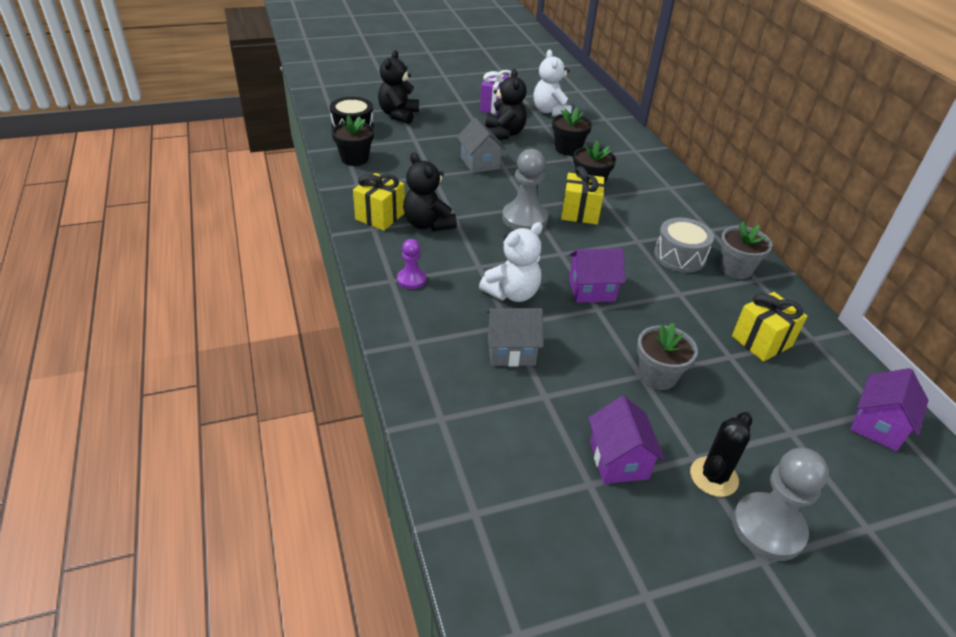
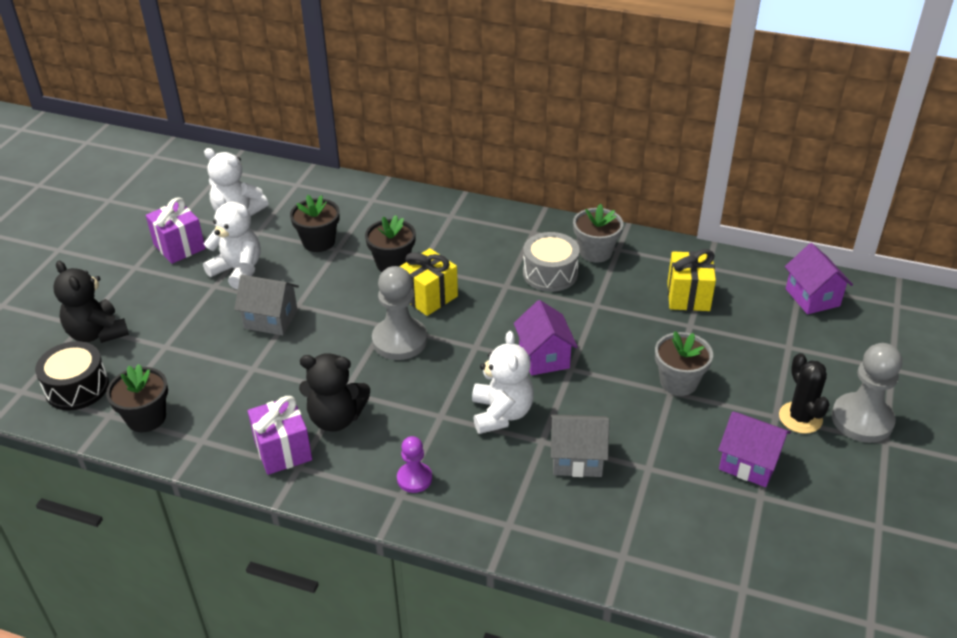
camera: 50 degrees left, 0 degrees up
(380, 216) = (283, 450): yellow gift -> purple gift
(504, 134) = (238, 270): black teddy bear -> white teddy bear
(511, 351) = (577, 459): grey house -> grey house turned 60 degrees clockwise
(591, 290) = (544, 357): purple house -> purple house turned 45 degrees counterclockwise

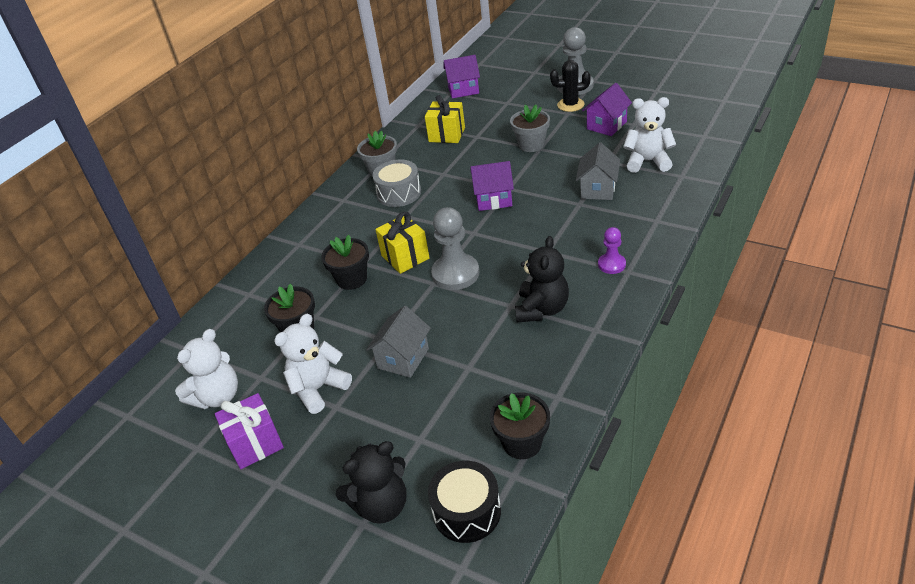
camera: 75 degrees left, 0 degrees up
(283, 450) = (575, 340): purple gift -> none
(501, 413) = (549, 221): white teddy bear -> white teddy bear (647, 161)

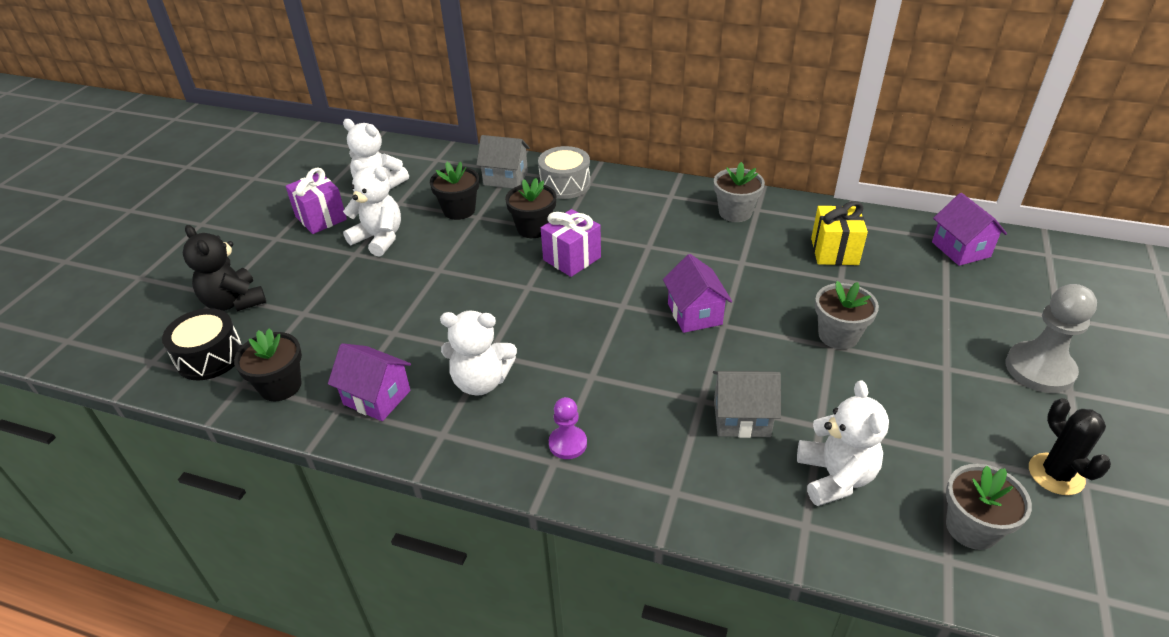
camera: 75 degrees right, 0 degrees up
(399, 193) = (692, 233): grey drum -> grey drum (565, 184)
(403, 358) = (412, 284): grey house -> grey house (505, 178)
(405, 257) = (572, 259): yellow gift -> purple gift
(455, 274) = (544, 301): grey pawn -> none
(542, 309) = (481, 381): black teddy bear -> white teddy bear
(570, 105) = (973, 369): black cactus -> black cactus (1056, 474)
(606, 125) = (928, 418): purple house -> purple house (377, 397)
(683, 126) = (971, 528): none -> grey flower pot

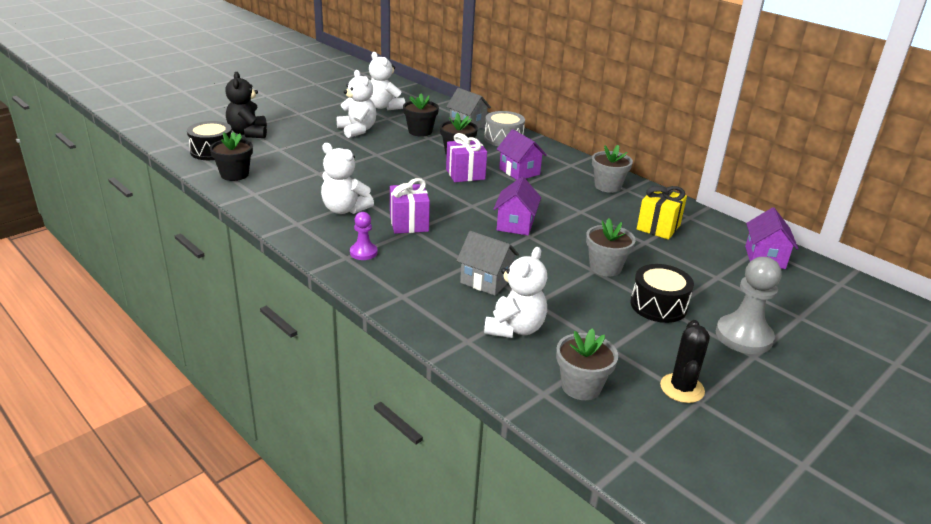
camera: 25 degrees right, 10 degrees down
(321, 218) = (334, 112): purple gift -> purple gift (409, 223)
(377, 397) = (279, 196): purple house -> purple house (519, 171)
(933, 366) = (658, 305): none -> black drum

